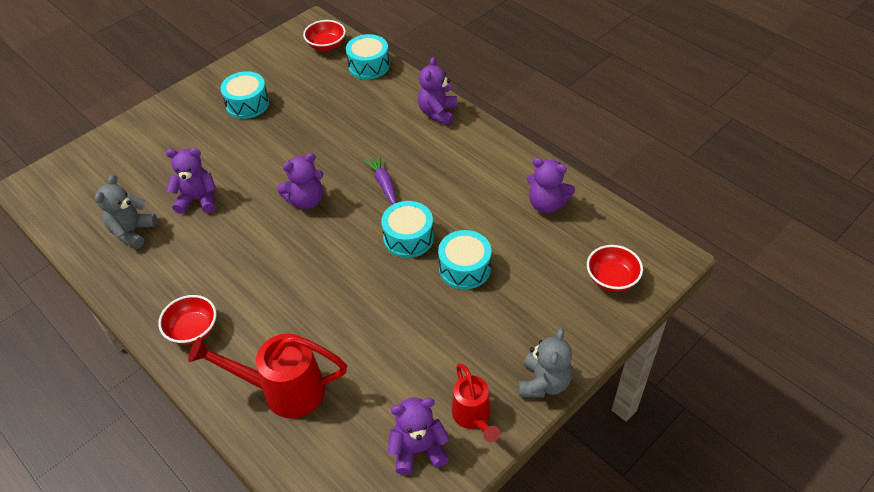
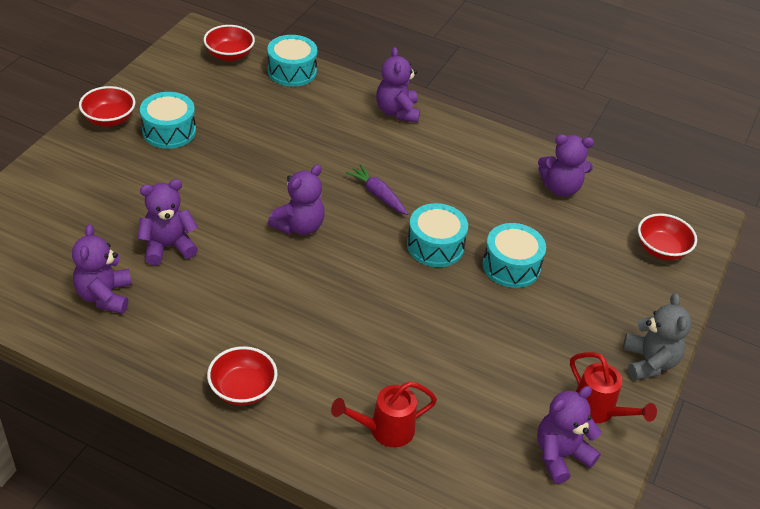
camera: 25 degrees left, 5 degrees down
(132, 232) = (105, 296): grey teddy bear -> purple teddy bear
(208, 88) = (109, 119): none -> red bowl
(284, 391) = (385, 430): red watering can -> red watering can, size x0.63

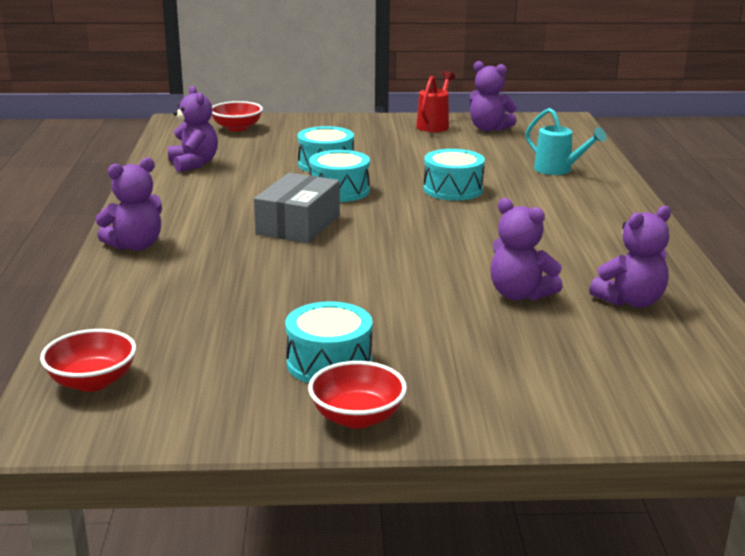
camera: 115 degrees left, 20 degrees down
(242, 389) = (612, 217): red bowl -> none
(292, 71) = (99, 324): turquoise drum -> turquoise drum (453, 189)
(299, 226) = (394, 245): purple teddy bear -> none
(378, 195) = (298, 224): purple carrot -> grey box
(385, 430) = (558, 170): red watering can -> turquoise watering can
(649, 362) = (368, 119): grey teddy bear -> none

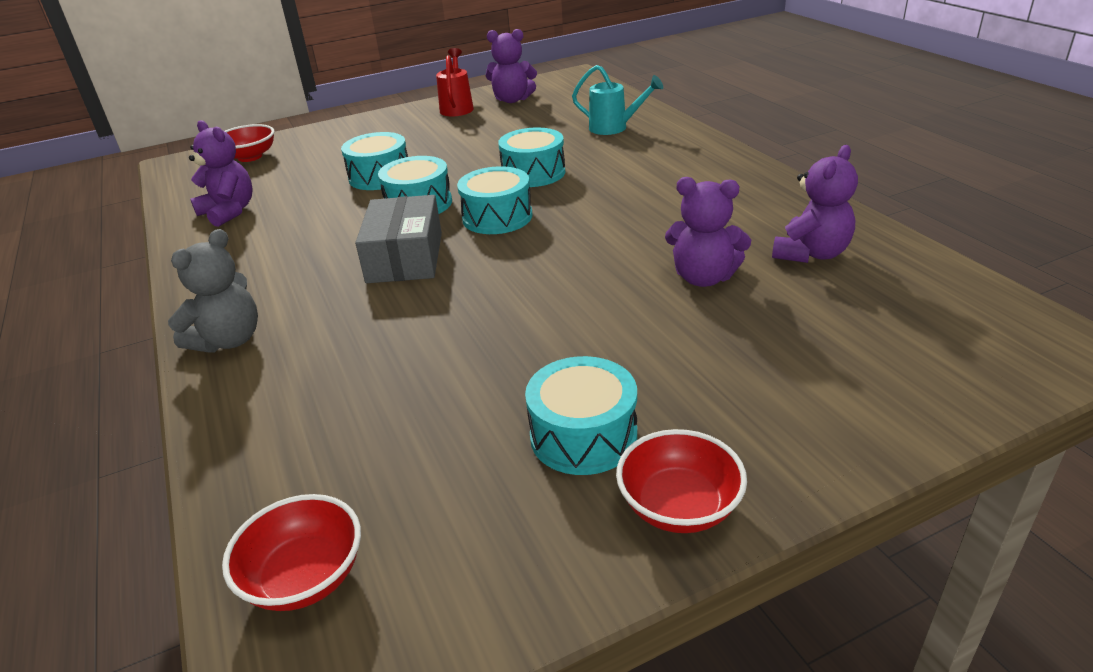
camera: 20 degrees left, 10 degrees up
(135, 246) = (229, 340): purple teddy bear -> grey teddy bear
(393, 214) = (497, 217): none -> turquoise drum

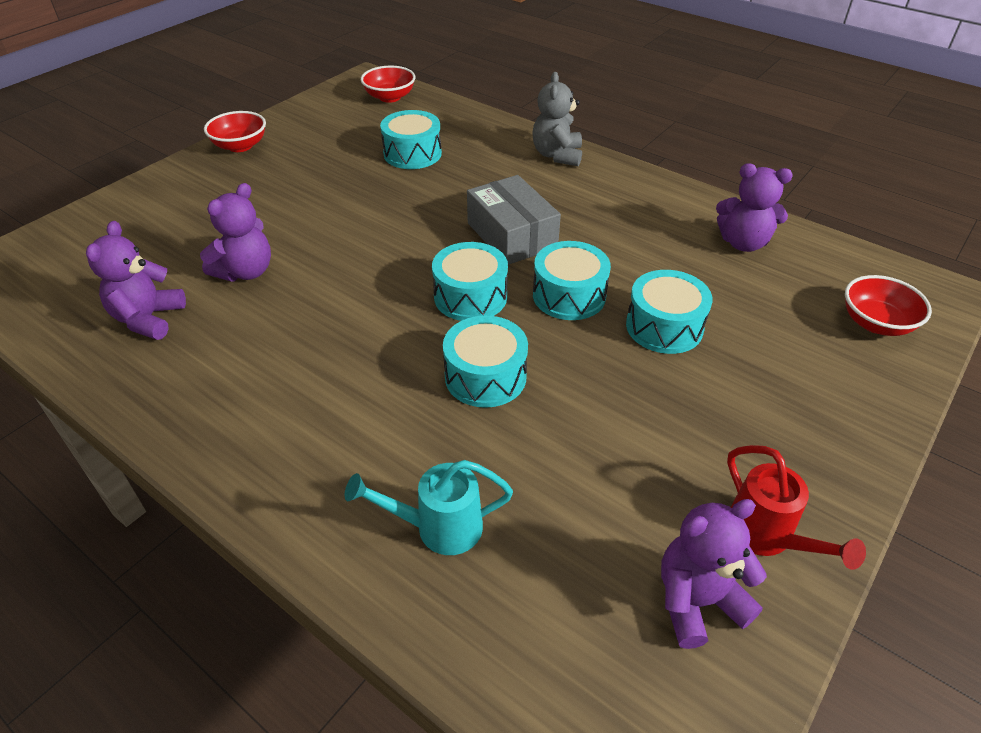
camera: 150 degrees right, 10 degrees up
(583, 435) = (298, 160): turquoise drum -> turquoise drum (412, 154)
(703, 278) = (246, 271): purple teddy bear -> purple teddy bear turned 135 degrees clockwise

